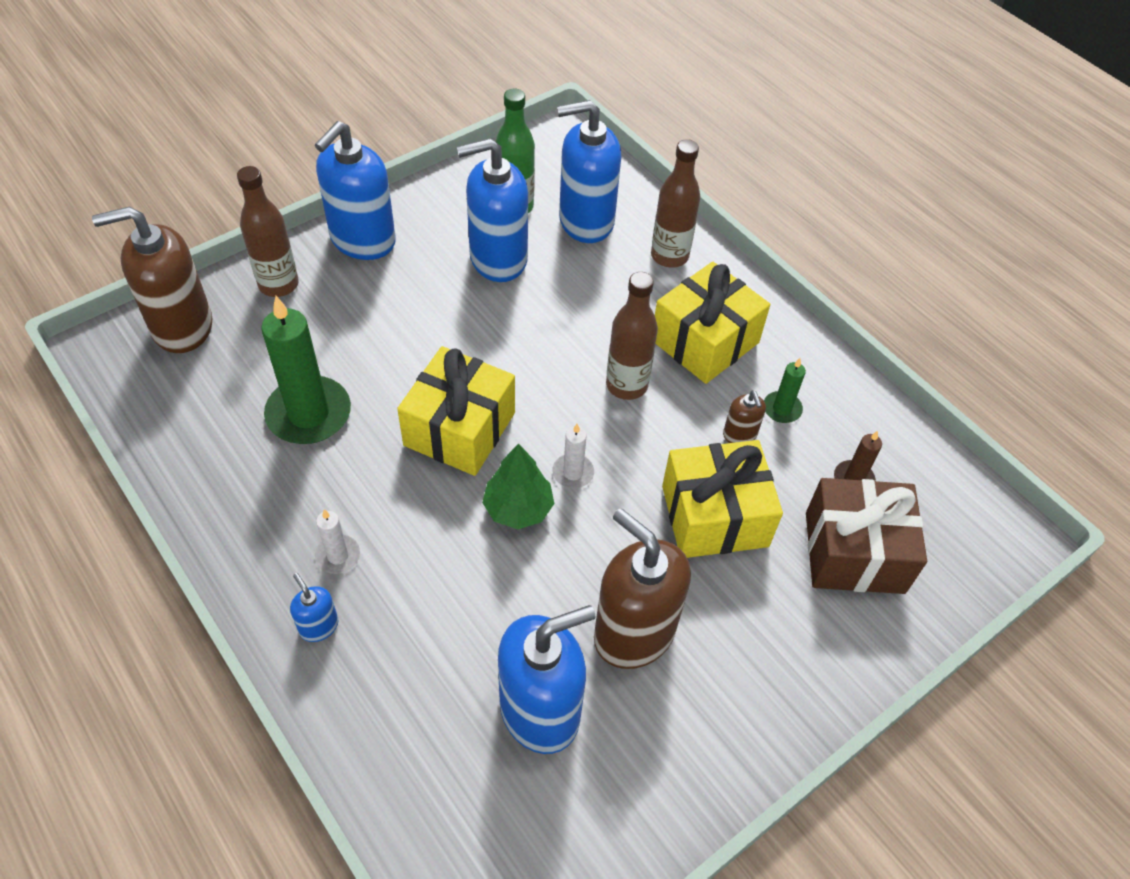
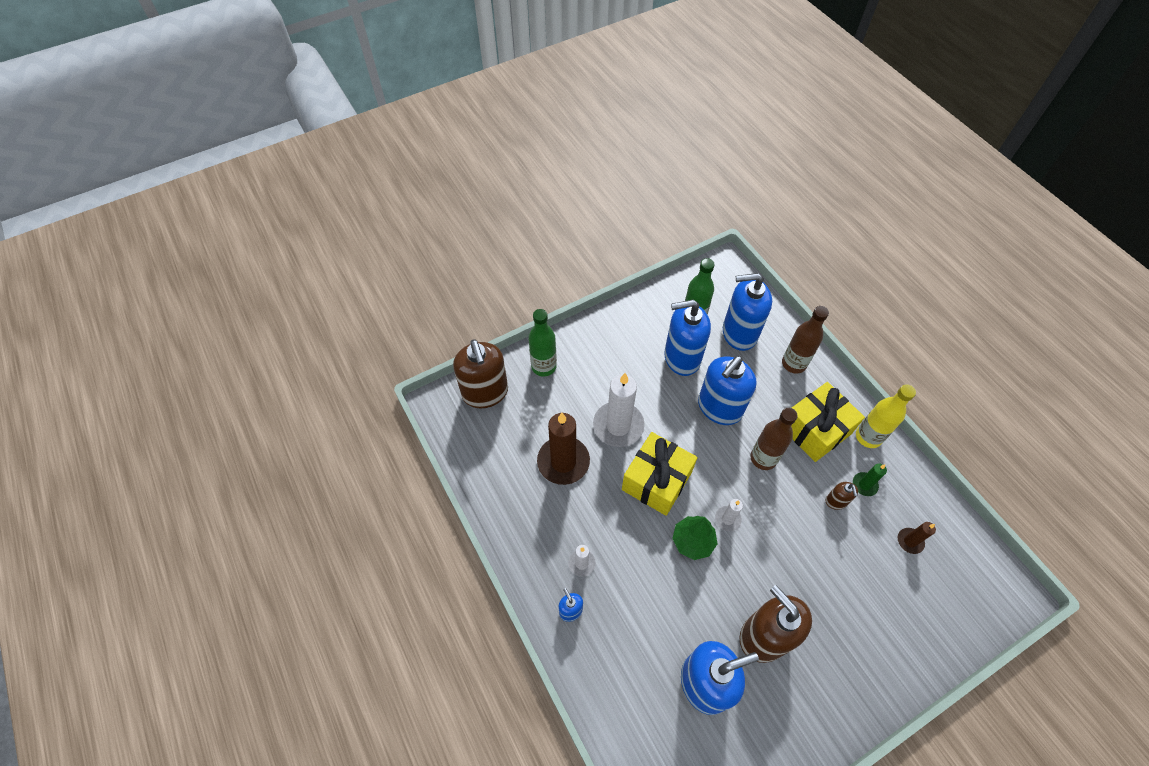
camera: 10 degrees right, 5 degrees up
(182, 327) = (485, 393): brown soap dispenser -> brown soap dispenser turned 105 degrees counterclockwise
(278, 284) = (544, 366): brown bottle -> green bottle
(309, 414) = (563, 462): green candle -> brown candle
(362, 240) = (596, 338): blue soap dispenser -> blue soap dispenser (719, 408)
(398, 357) = (618, 426): none -> white candle
(714, 516) = (817, 559): yellow gift -> none
(784, 344) = (868, 437): none -> yellow bottle
(854, 552) = (908, 594): brown gift -> none

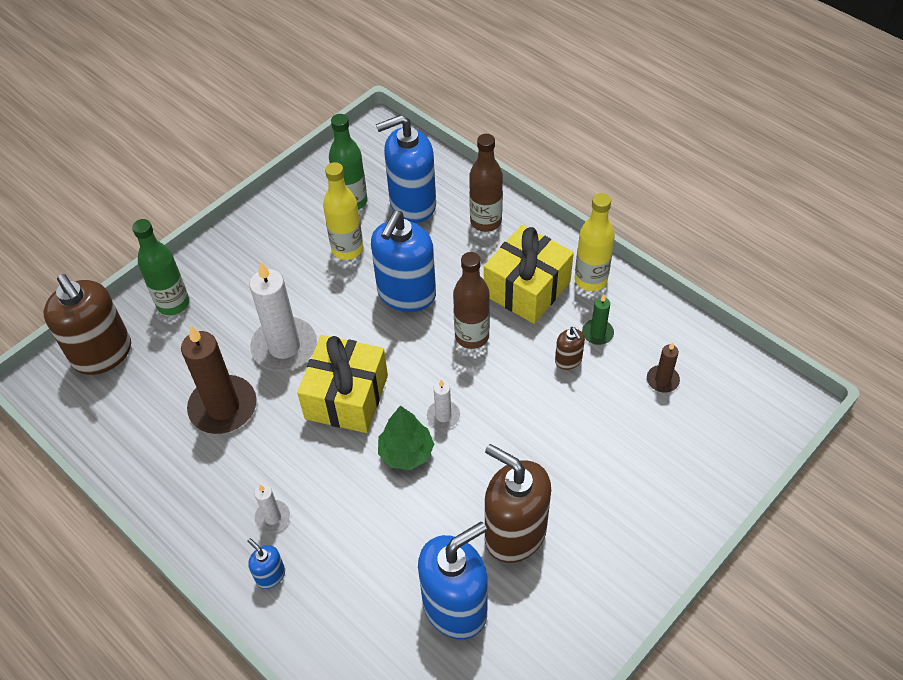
camera: 15 degrees left, 5 degrees down
(681, 358) = (347, 249): blue soap dispenser -> yellow bottle

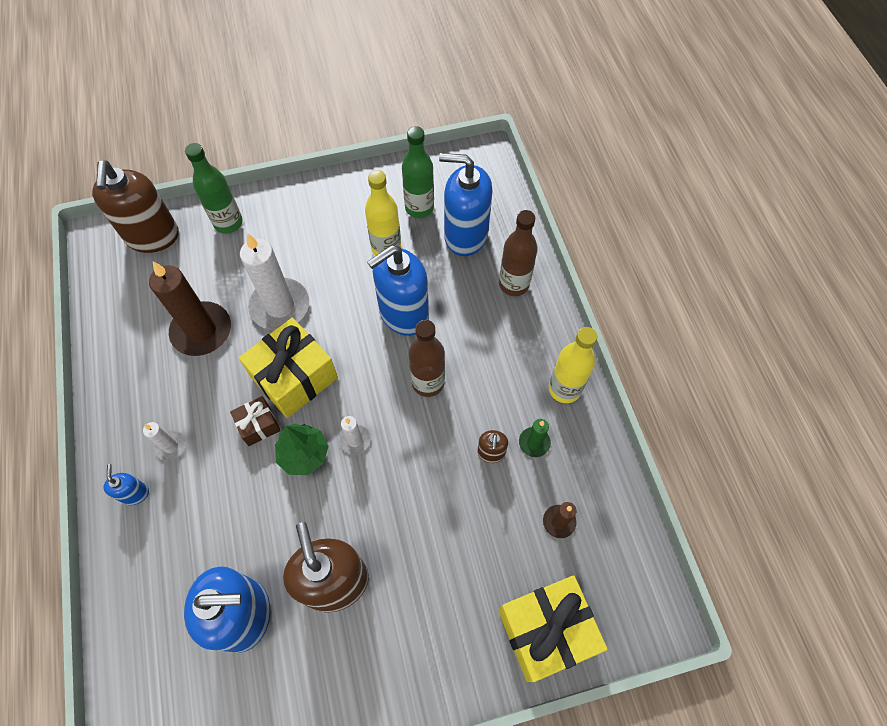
camera: 30 degrees right, 10 degrees up
(344, 453) = (258, 425): none -> brown gift
(527, 288) = (504, 365): yellow gift -> yellow gift (546, 630)

